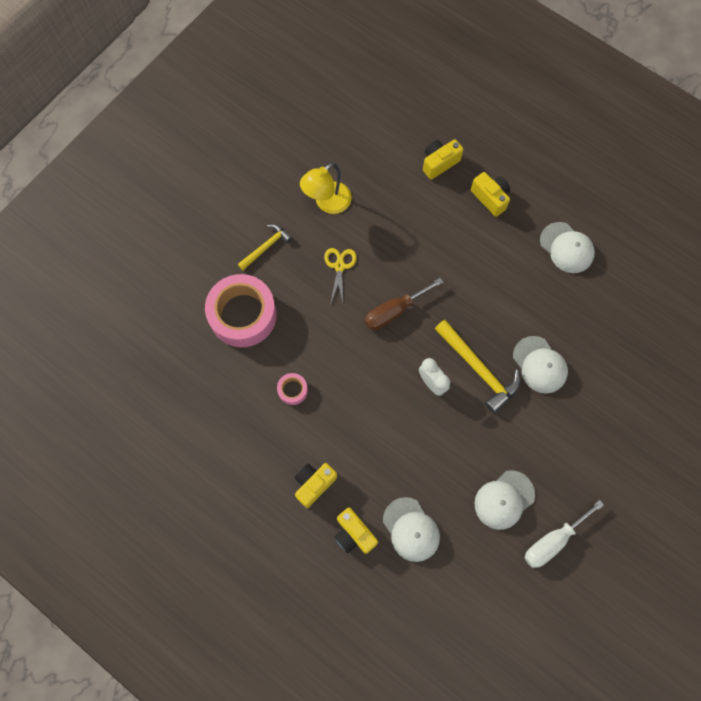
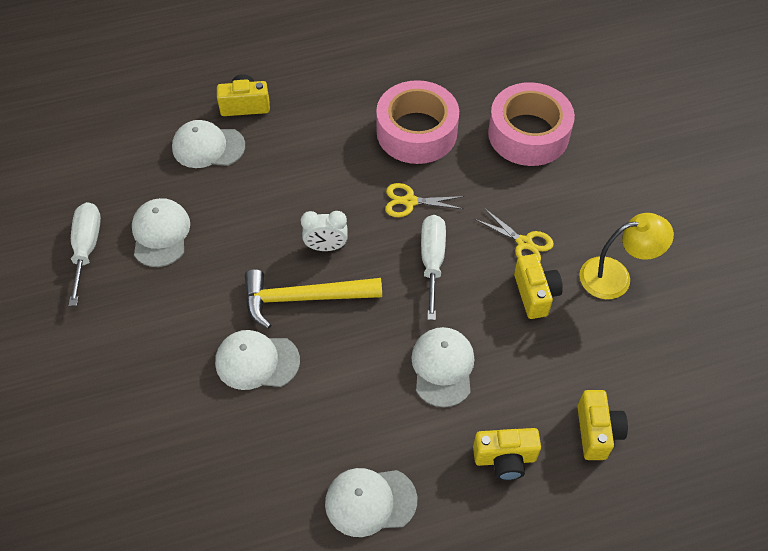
camera: 125 degrees right, 15 degrees down
(266, 247) = (595, 191): yellow hammer -> none
(292, 390) = (416, 132): pink tape -> pink tape, size x2.32
(314, 484) = (314, 101): yellow camera -> yellow camera (535, 294)
(327, 203) = (615, 276): yellow lamp -> yellow lamp turned 90 degrees clockwise
(357, 355) = (410, 201): none -> yellow scissors
(394, 311) = (432, 261): brown screwdriver -> white screwdriver
(462, 260) = (442, 367): none -> white cap

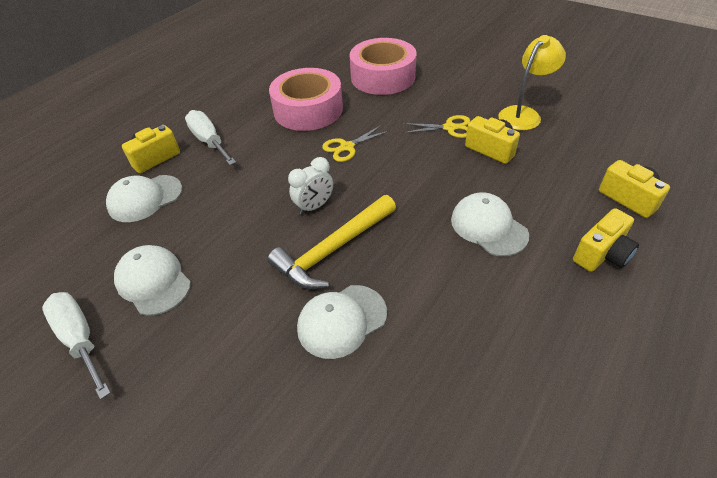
camera: 35 degrees left, 10 degrees down
(370, 501) = (555, 359): white cap -> none
(432, 261) = (403, 170): white screwdriver -> white screwdriver (209, 141)

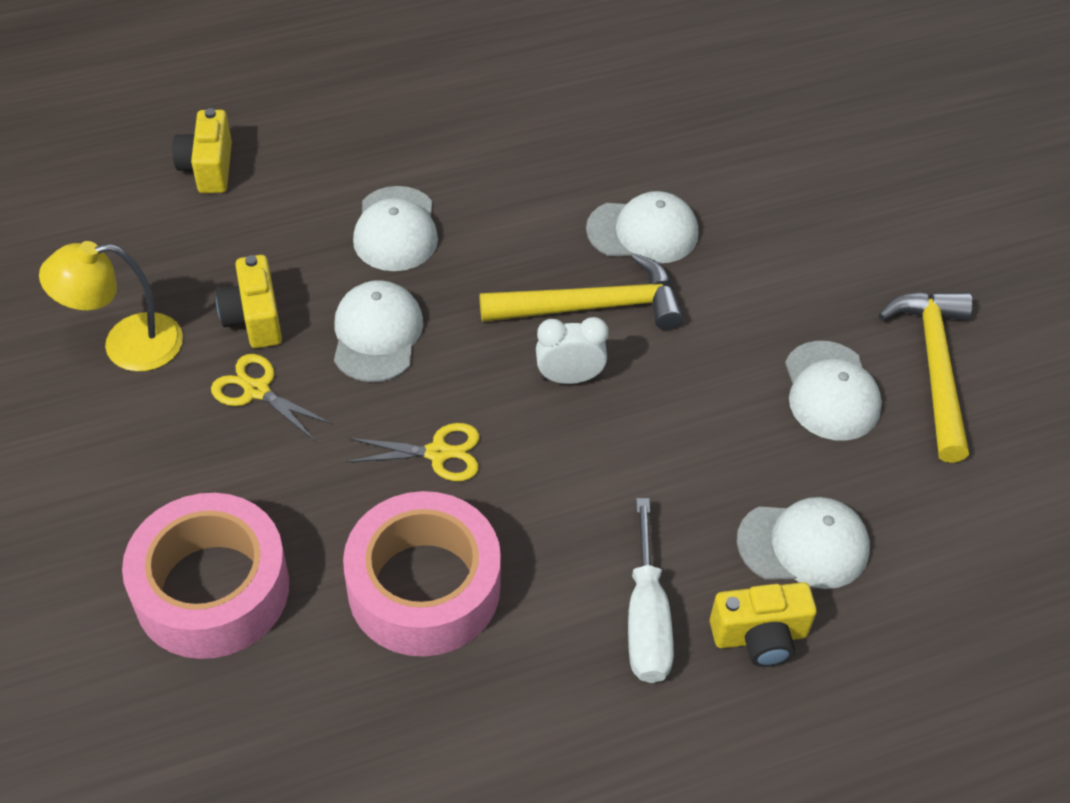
camera: 150 degrees left, 5 degrees up
(80, 339) = (934, 367): white screwdriver -> yellow hammer
(429, 173) = (377, 334): none -> white cap
(602, 254) = (326, 142): yellow camera -> none

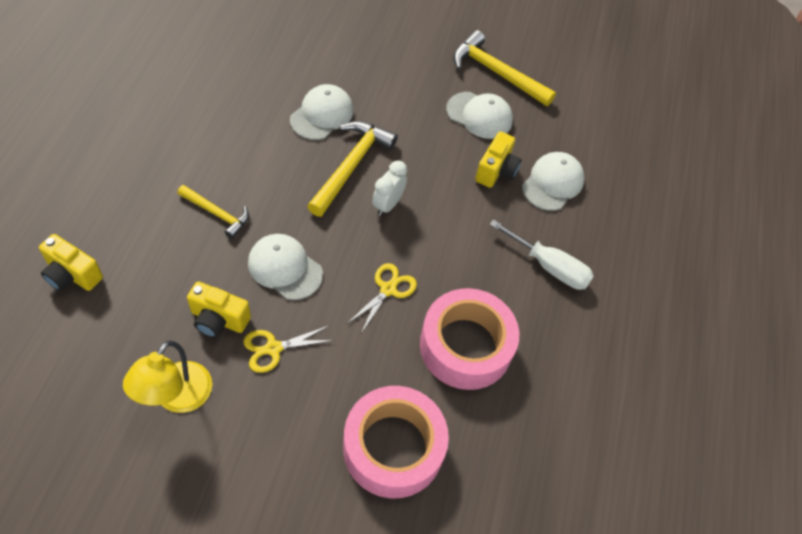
camera: 60 degrees left, 5 degrees up
(396, 229) = (217, 214): white cap -> yellow hammer
(759, 637) = (587, 231): yellow camera -> yellow camera (496, 170)

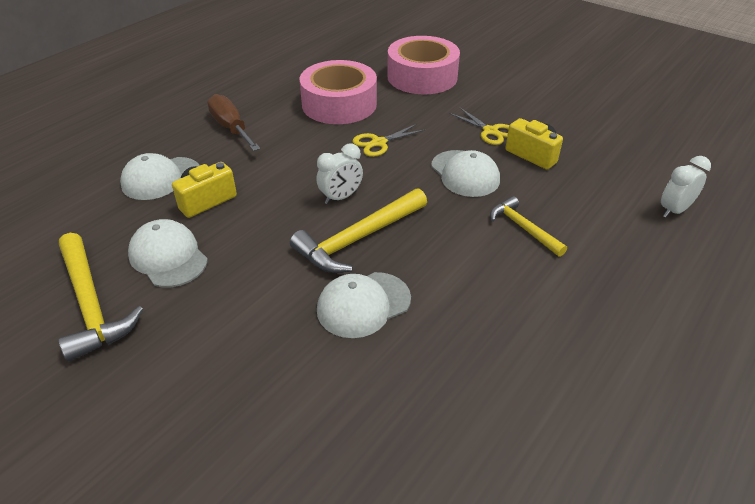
camera: 150 degrees left, 15 degrees down
(72, 275) = (674, 210): yellow camera -> white clock
(177, 398) = (571, 123): yellow lamp -> none
(273, 348) = (490, 131): yellow scissors -> yellow scissors turned 45 degrees clockwise
(549, 267) = (231, 128): white screwdriver -> brown screwdriver

